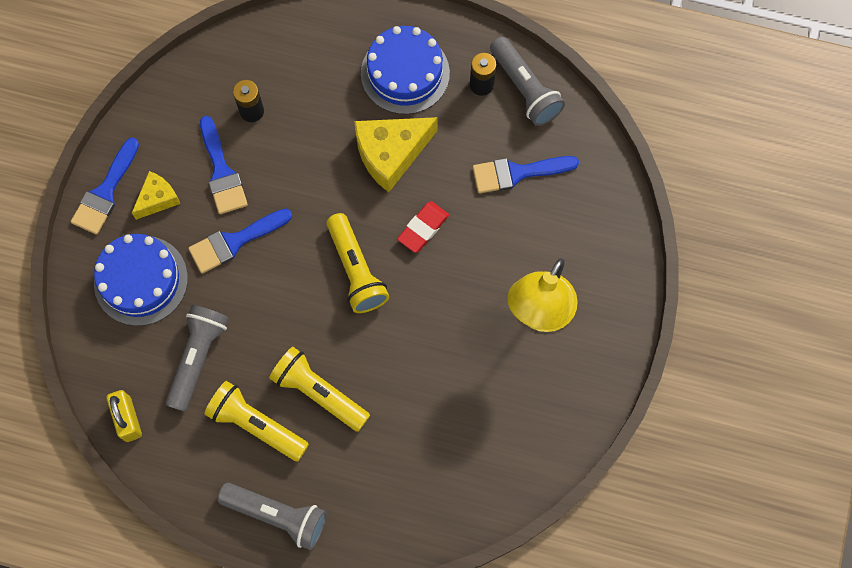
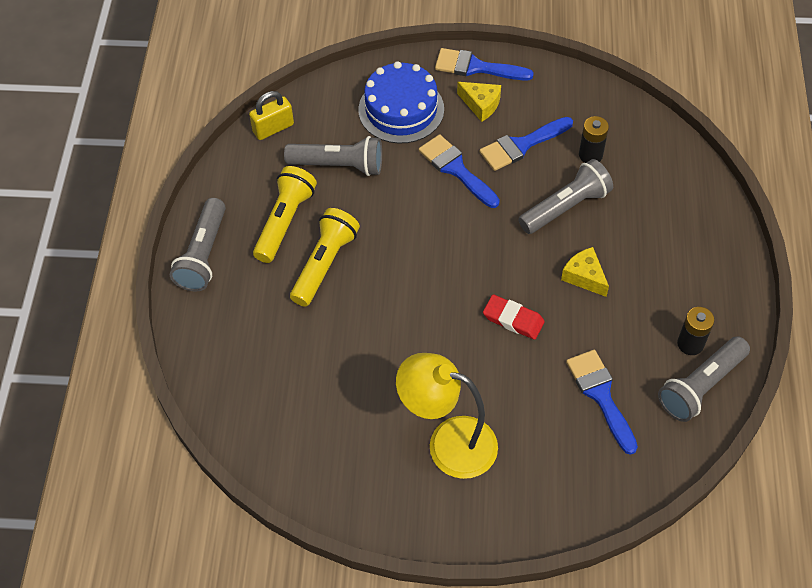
camera: 80 degrees right, 15 degrees down
(308, 150) = (565, 207): none -> grey flashlight
(356, 270) = (453, 270): yellow flashlight -> none
(391, 154) = (584, 276): yellow cheese -> yellow cheese, size x0.56
(405, 73) = (677, 272): blue cake -> none

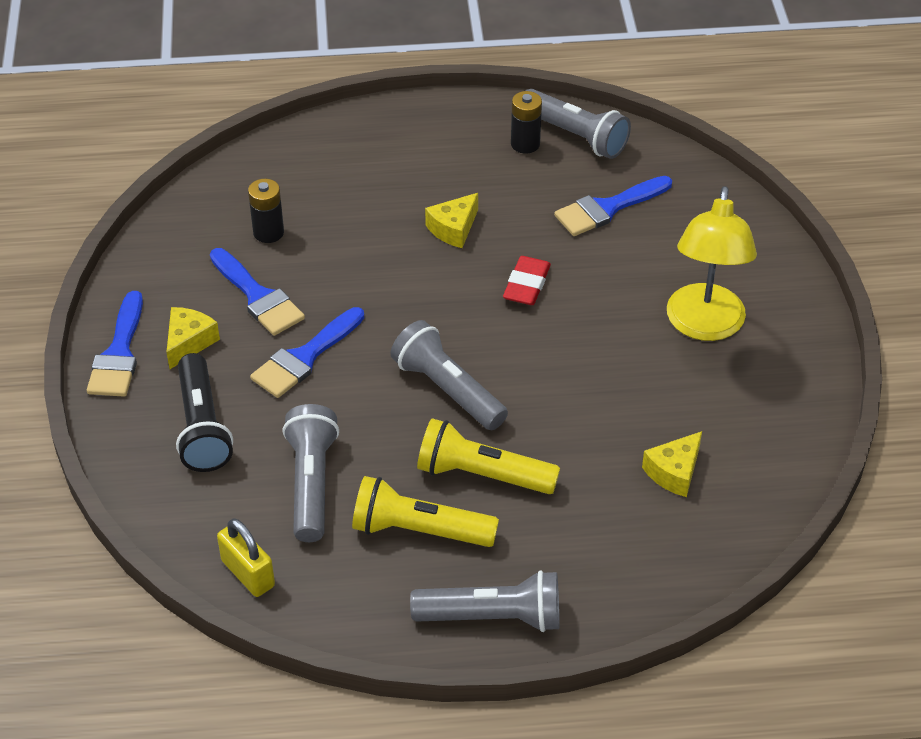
camera: 100 degrees left, 10 degrees down
(299, 388) = (674, 472): none -> yellow cheese
(401, 109) = (202, 427): blue cake -> black flashlight
(565, 207) = (353, 250): grey flashlight -> grey flashlight (448, 390)

